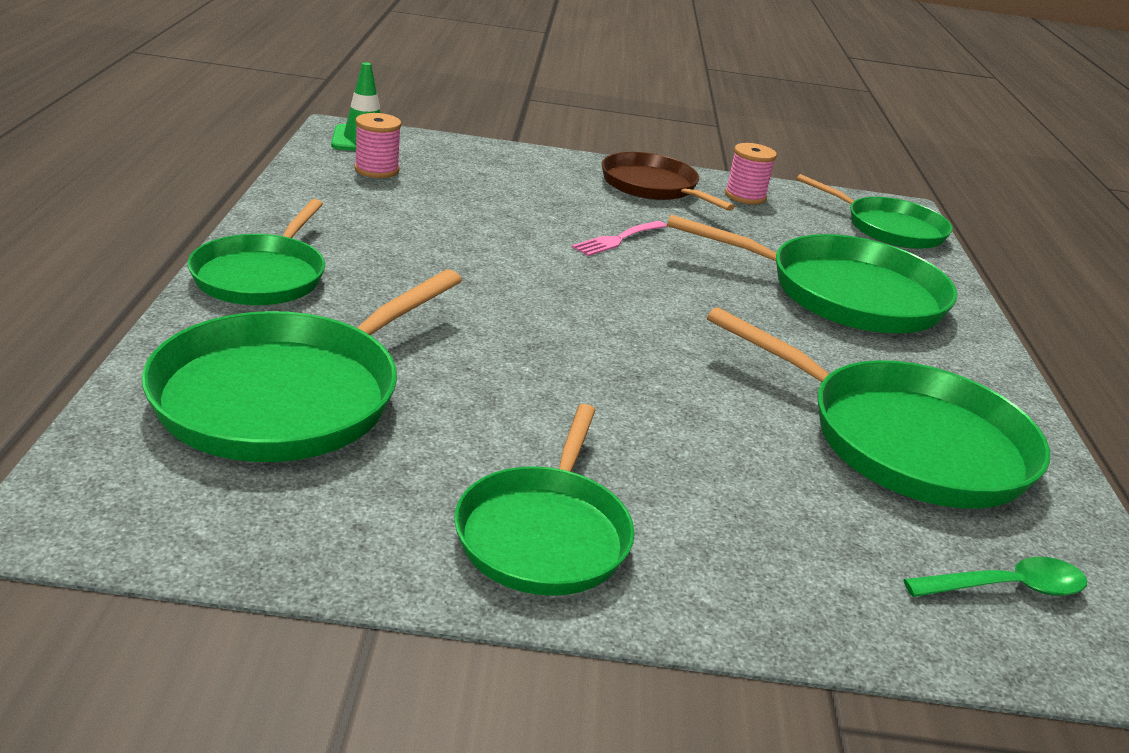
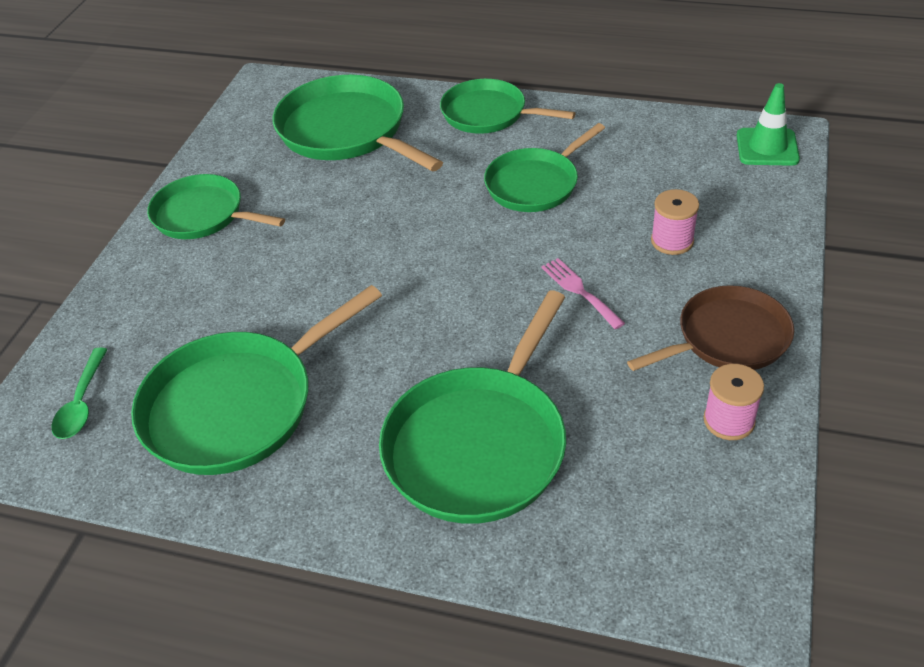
camera: 110 degrees right, 15 degrees up
(376, 170) = (695, 155): pink spool -> pink spool (672, 241)
(890, 228) = (667, 559): green pan -> green pan (535, 184)

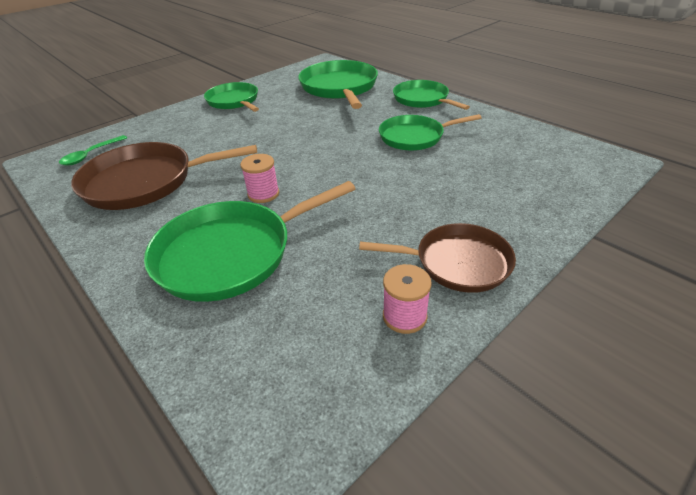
camera: 30 degrees right, 5 degrees down
(237, 406) = (145, 182): green pan -> brown pan
(579, 291) = (382, 197): pink fork -> none
(672, 241) = (473, 192): pink spool -> pink spool (263, 194)
(767, 147) = (597, 163): green traffic cone -> none

